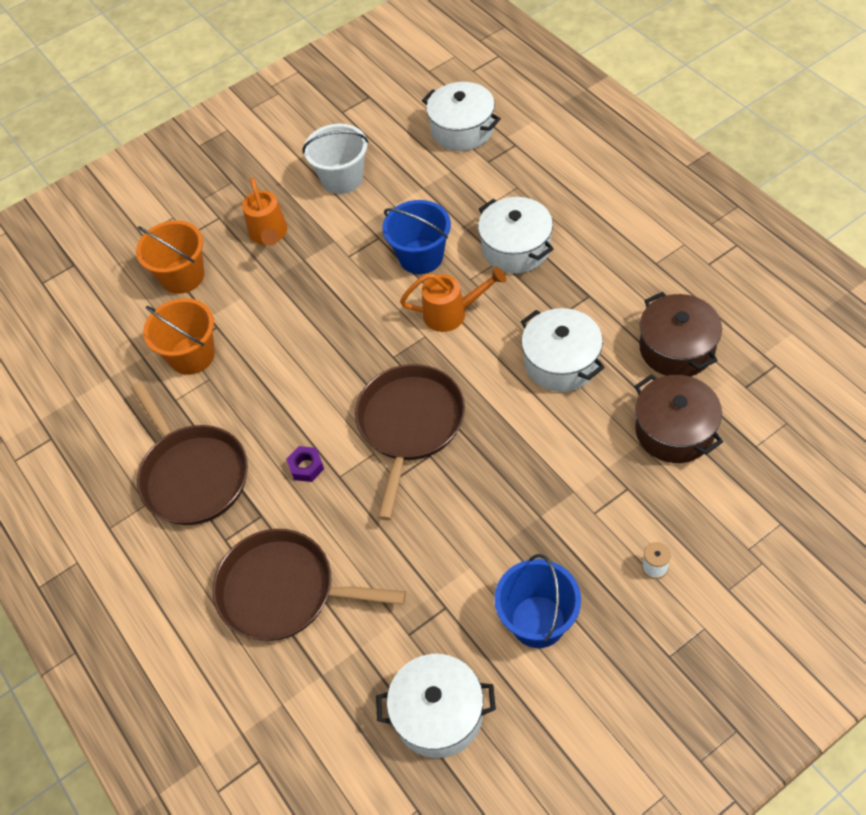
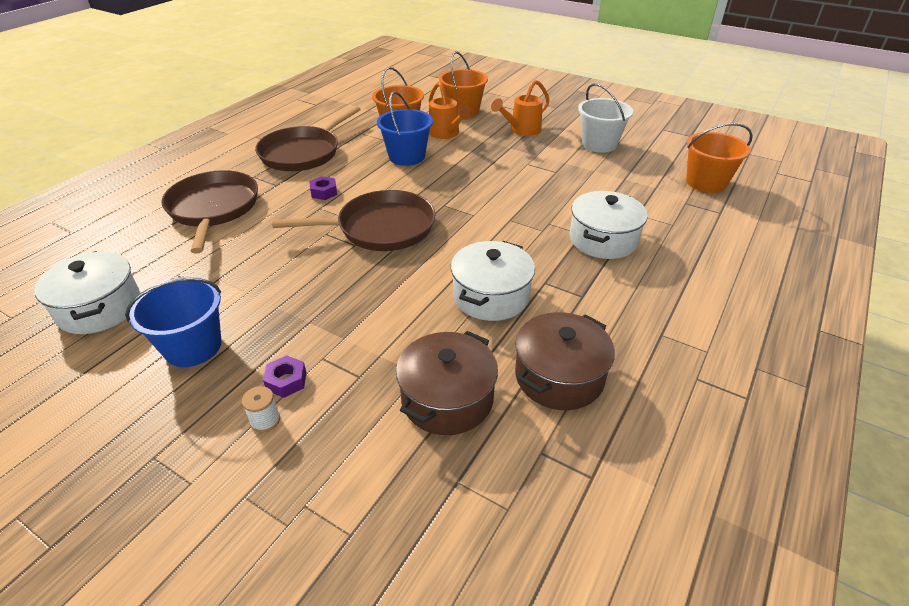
camera: 60 degrees right, 15 degrees down
(421, 257) = (553, 194): blue bucket -> blue bucket (407, 156)
(453, 313) = (506, 223): orange watering can -> orange watering can (446, 134)
(462, 129) = (706, 182): white pot -> orange bucket
(613, 545) = (286, 381): none -> purple nut

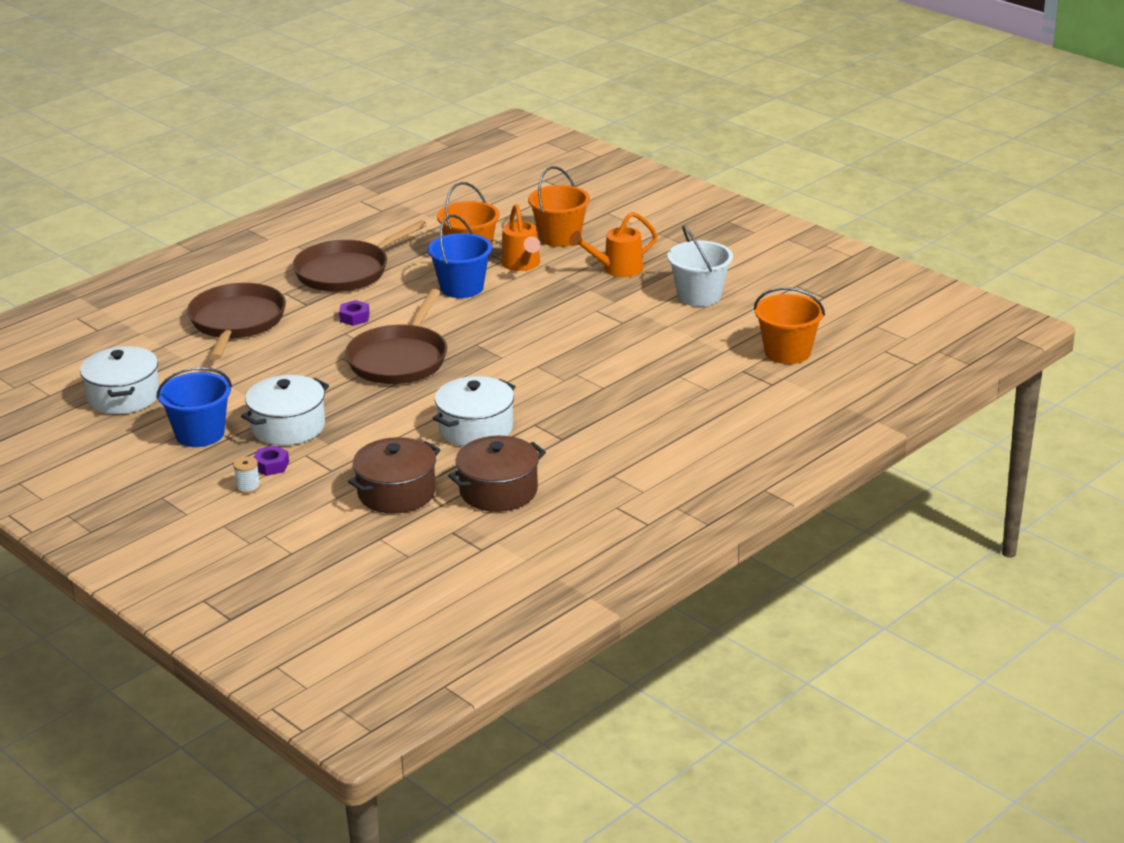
camera: 15 degrees right, 10 degrees down
(381, 228) = (399, 359): brown pan -> brown pan turned 105 degrees clockwise
(603, 239) = (621, 395): white pot -> white pot (288, 427)

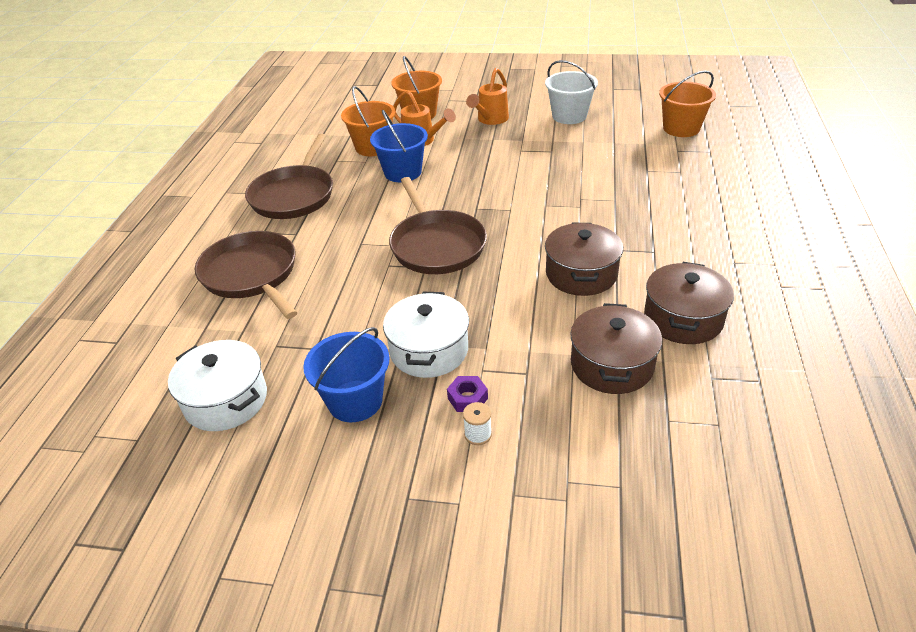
camera: 35 degrees left, 10 degrees up
(354, 317) = (351, 228): purple nut -> none
(476, 428) = (581, 274): white pot -> brown pot

